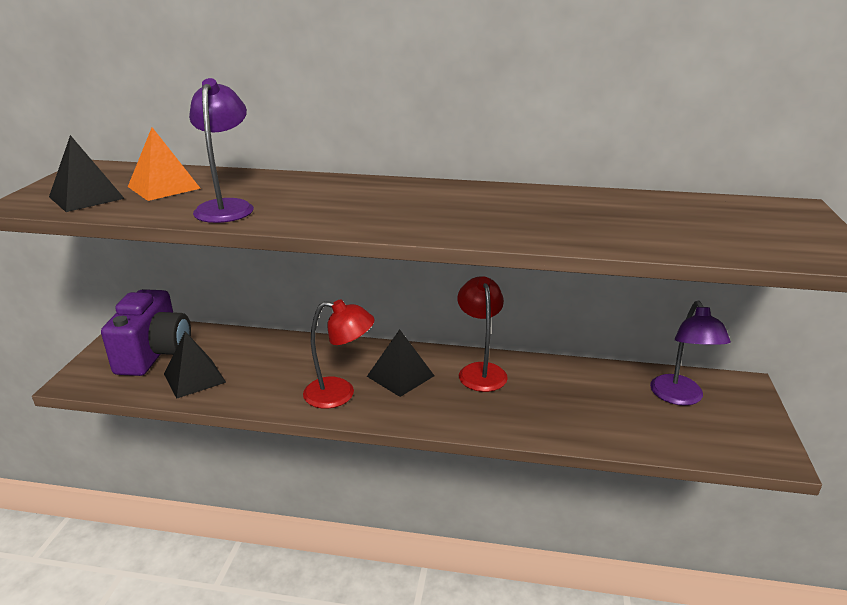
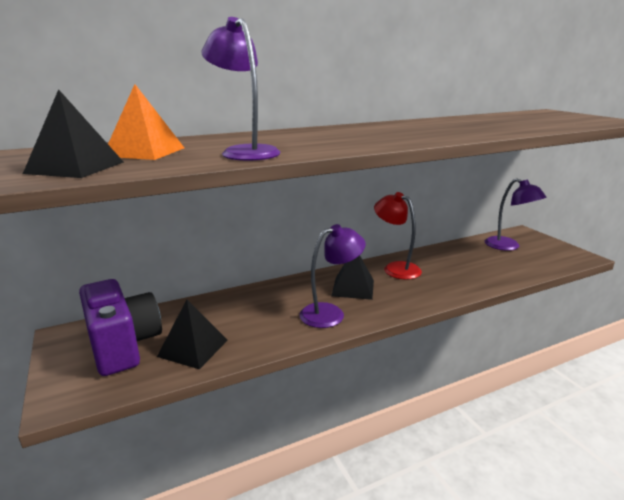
camera: 35 degrees left, 5 degrees down
(340, 394) = (330, 313): red lamp -> purple lamp

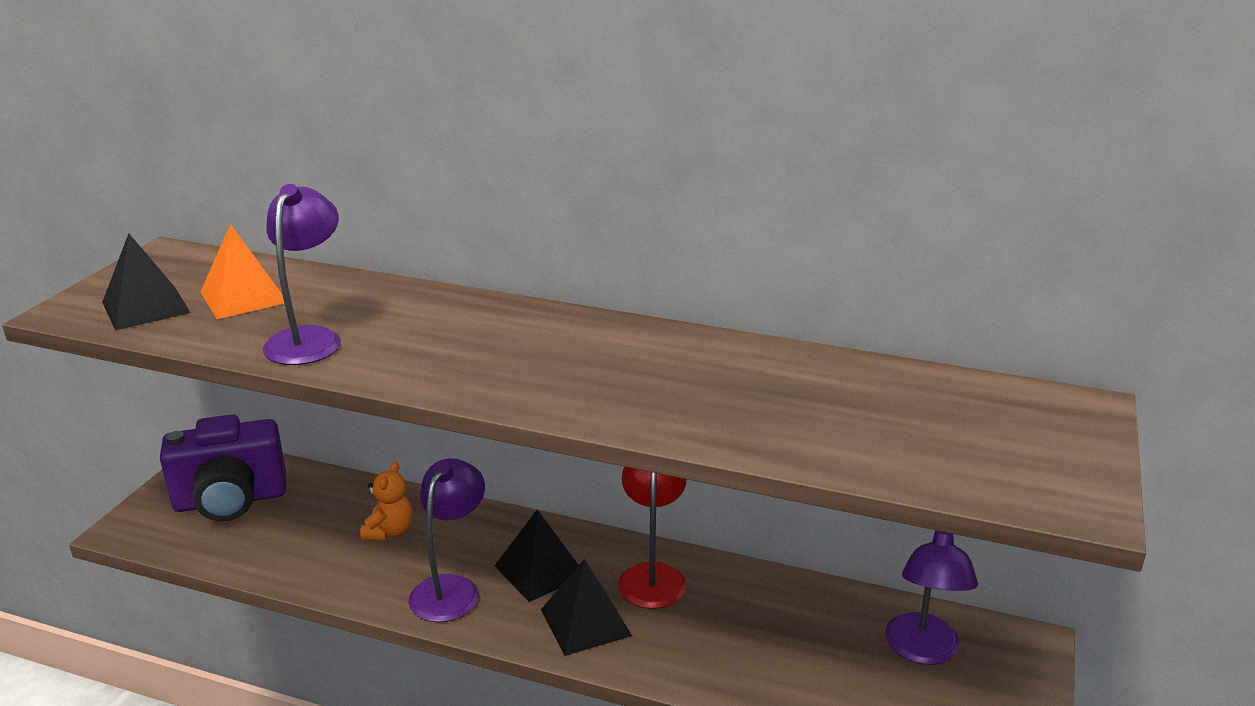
camera: 45 degrees right, 5 degrees up
(123, 346) = (230, 500): purple camera -> purple camera turned 60 degrees clockwise
(193, 348) = (272, 542): black pyramid -> black pyramid (586, 622)
(254, 310) = (389, 531): none -> orange teddy bear
(330, 313) = (451, 588): purple lamp -> purple lamp turned 90 degrees counterclockwise

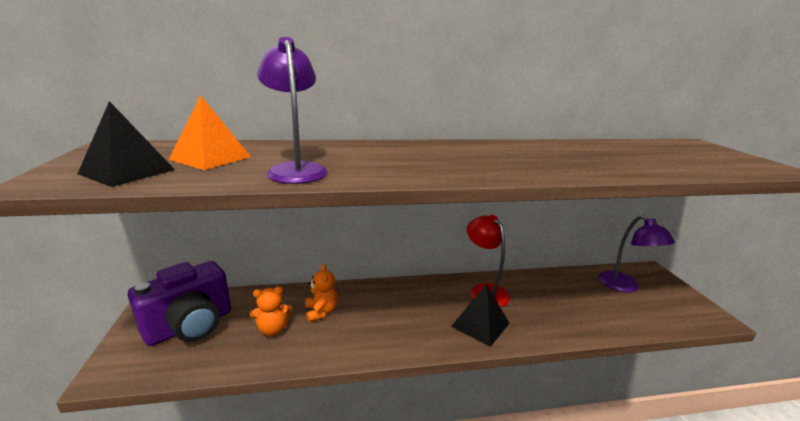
camera: 30 degrees left, 5 degrees down
(314, 535) = (273, 329): none -> orange teddy bear
(451, 588) = (390, 332): purple lamp -> none
(540, 570) = (428, 306): black pyramid -> none

